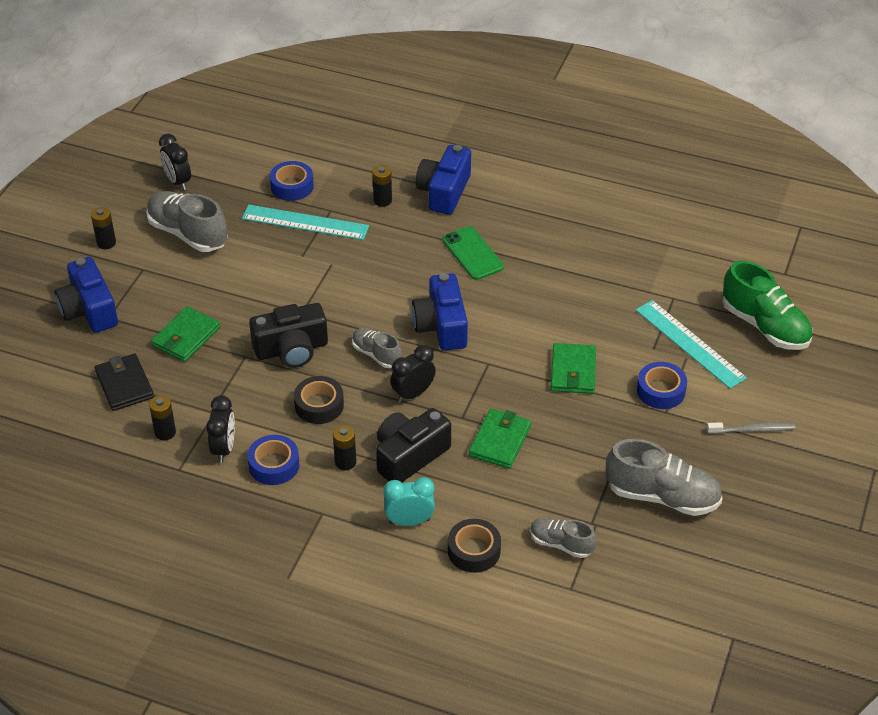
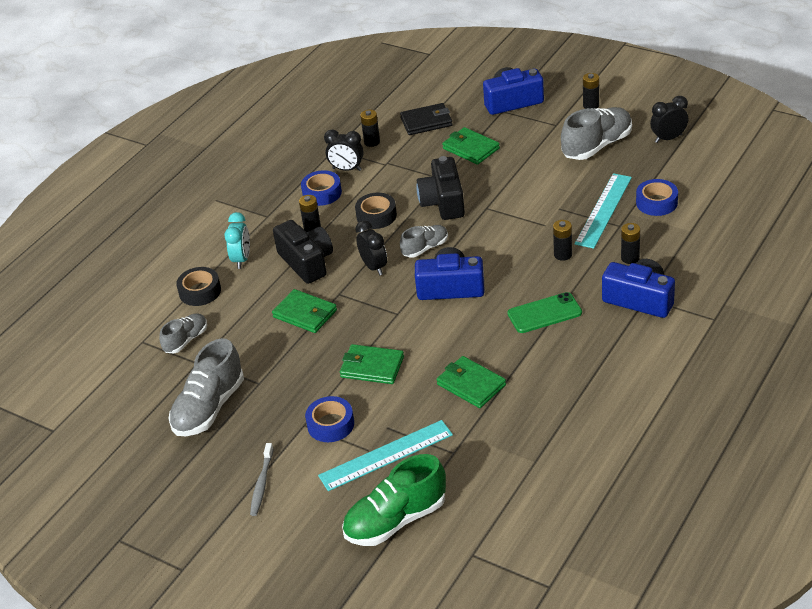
camera: 105 degrees right, 5 degrees down
(380, 247) = (563, 255): none -> black battery
(583, 295) = (471, 384): none -> green wallet

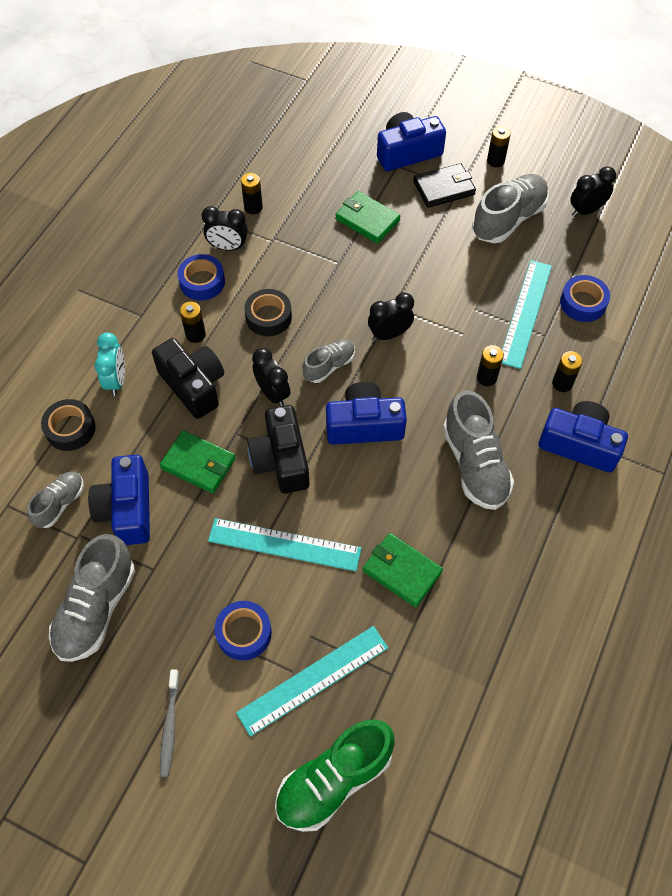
camera: 10 degrees left, 20 degrees up
(242, 344) = (127, 509): none -> blue camera
(372, 367) = (284, 545): green wallet -> turquoise ruler
(426, 122) = (313, 179): black wallet -> black wallet (444, 188)
(443, 202) = (343, 297): black camera -> black camera (281, 460)
(480, 226) = (389, 334): none -> black clock
(544, 313) = (475, 464): green phone -> grey shoe

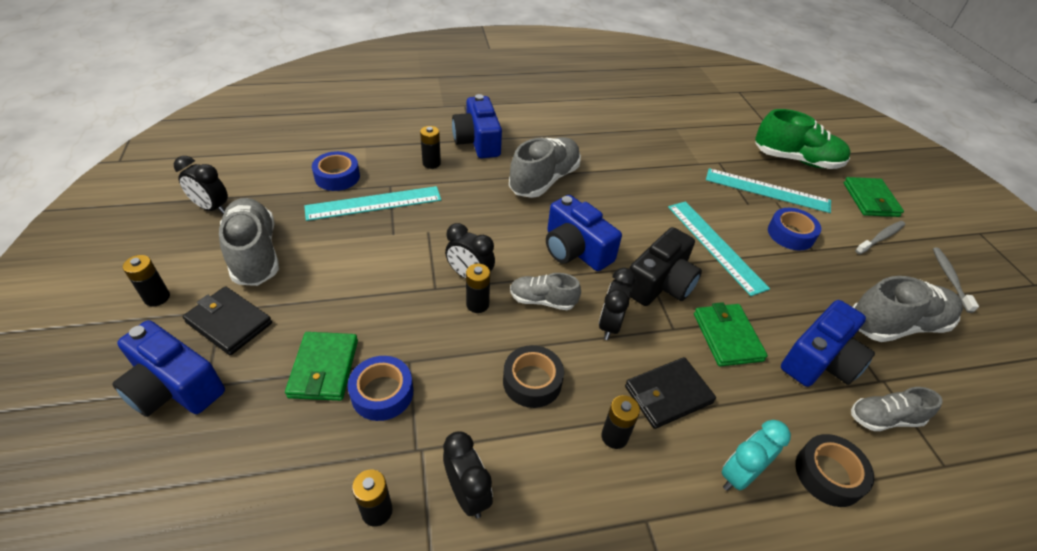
camera: 130 degrees left, 15 degrees down
(81, 730) = (950, 279): none -> grey toothbrush
(193, 385) = (668, 395): black camera -> black wallet
(202, 282) = (542, 484): blue tape -> blue tape (382, 393)
(402, 571) = (658, 182): green wallet -> green wallet (870, 200)
(486, 377) = (462, 201): black battery -> black battery (477, 304)
(508, 219) = (254, 254): grey shoe -> grey shoe turned 60 degrees clockwise

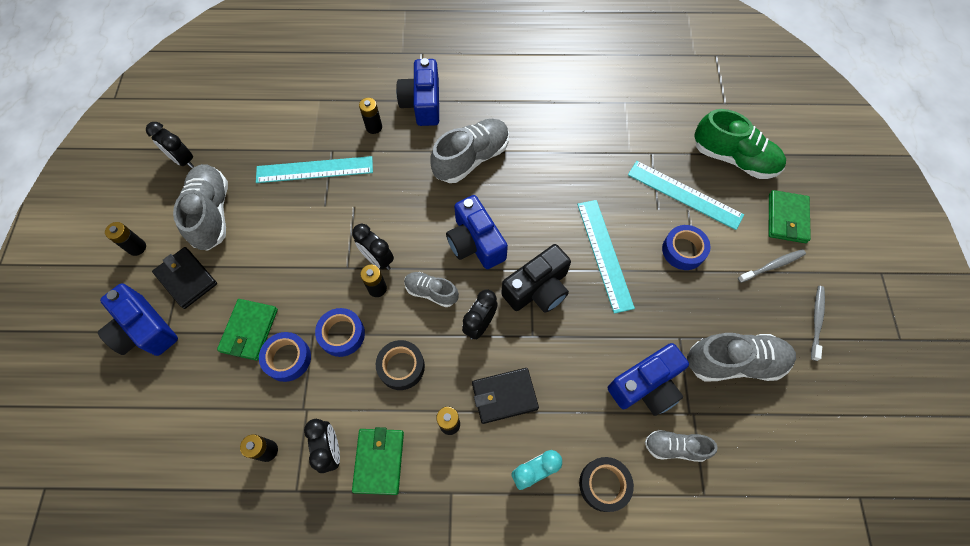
camera: 15 degrees right, 20 degrees up
(337, 177) = (289, 135): blue tape -> blue tape (342, 334)
(727, 337) = (575, 351): green wallet -> green wallet (379, 461)

